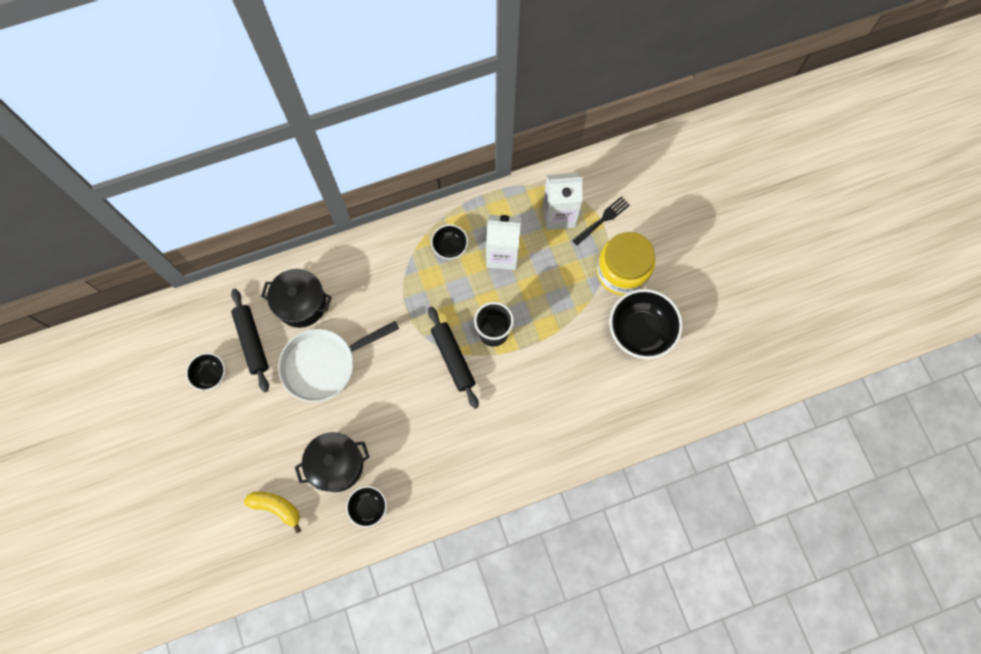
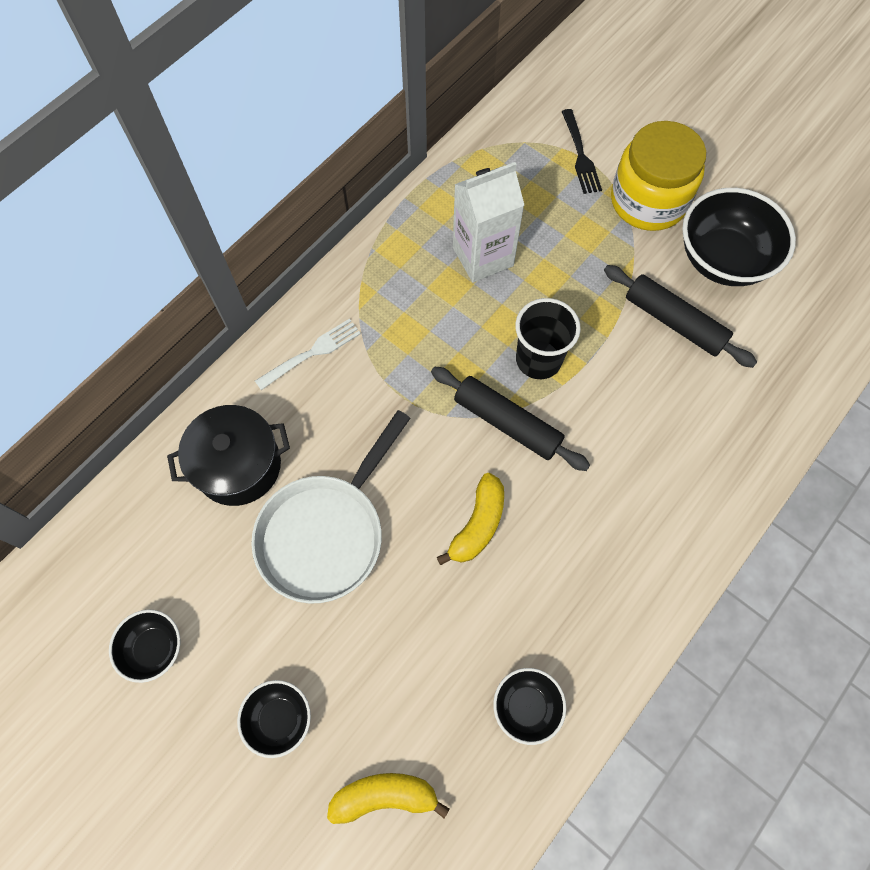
camera: 30 degrees left, 5 degrees down
(252, 342) = (193, 561): black rolling pin -> black rolling pin (674, 322)
(336, 465) = (437, 671): black pot -> none
(374, 261) = (311, 353): none -> white fork
(403, 404) = (478, 524): none -> yellow banana
(450, 247) = (406, 282): black bowl -> black bowl (279, 719)
(559, 215) = (522, 174): white carton -> none
(602, 220) = (580, 154): black fork -> black fork turned 150 degrees clockwise

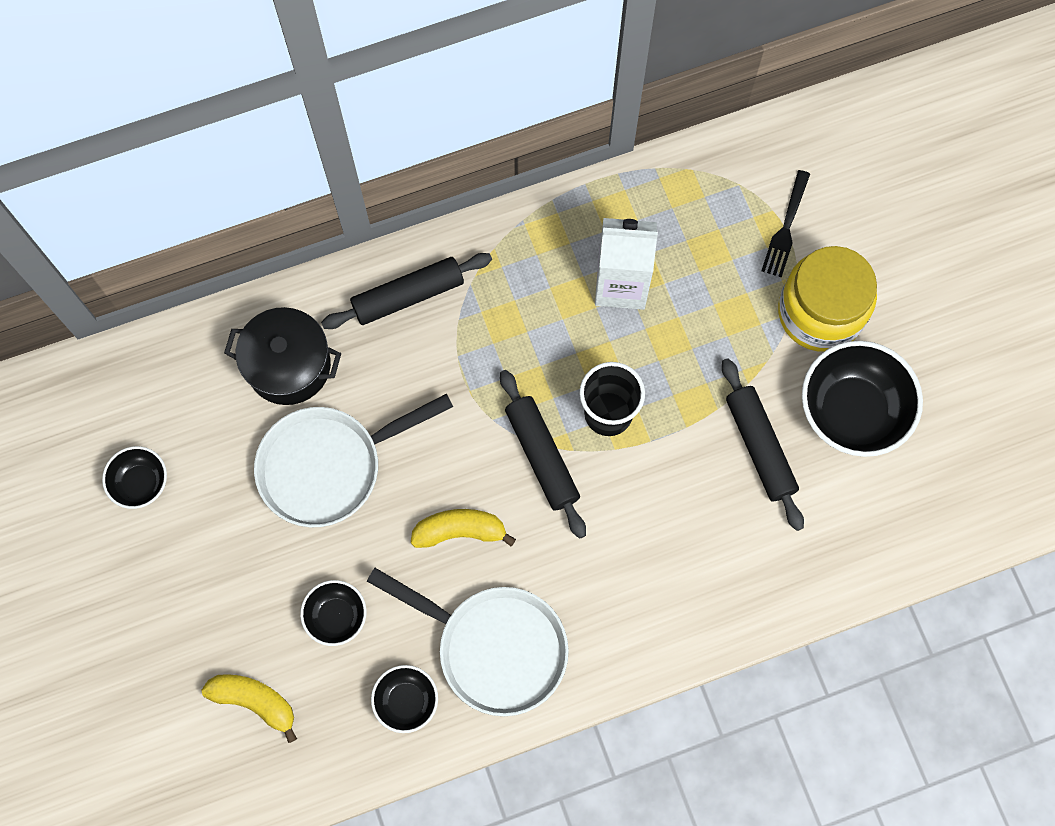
camera: 30 degrees right, 5 degrees up
(279, 719) = (207, 595): black bowl -> black bowl (336, 616)
(311, 353) = (408, 296): white fork -> black rolling pin
(478, 524) = (460, 531): yellow banana -> yellow banana turned 150 degrees counterclockwise
(572, 609) = (494, 647): none -> white pan

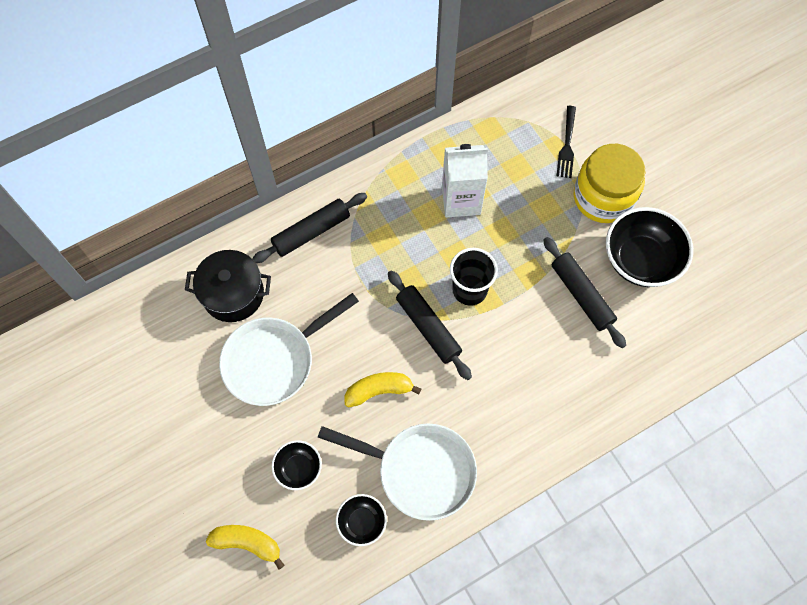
camera: 10 degrees left, 5 degrees down
(141, 483) = (136, 396): black bowl -> none

